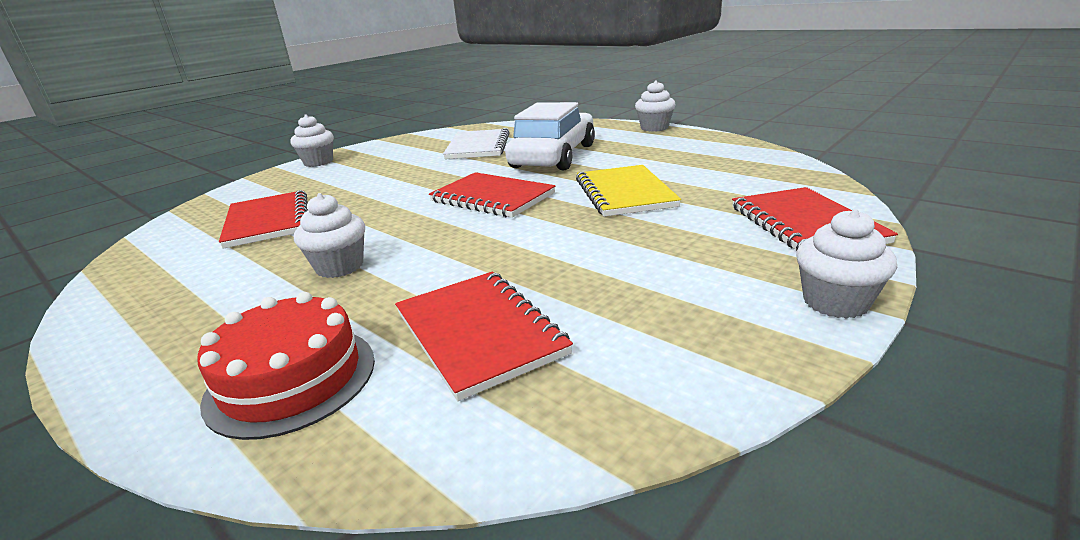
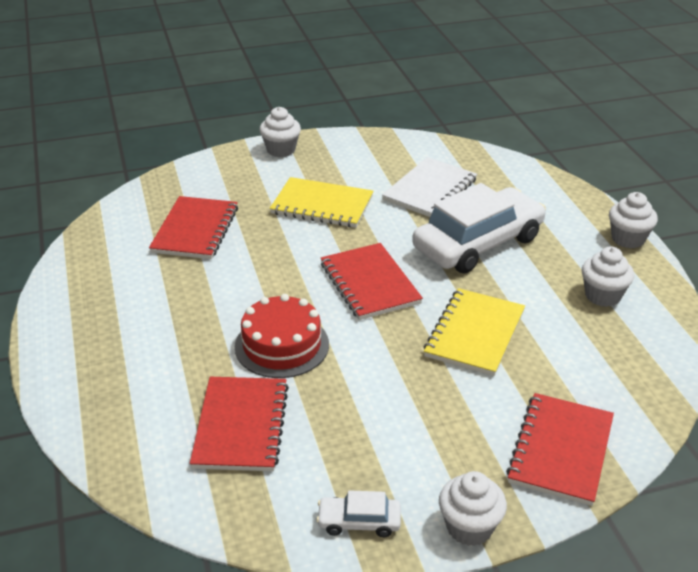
camera: 30 degrees right, 10 degrees up
(291, 379) = (127, 404): red cake -> red cake (282, 345)
(339, 267) = (208, 315): white cupcake -> white cupcake (602, 295)
(392, 175) = (322, 205): none -> yellow notebook
(731, 351) = (359, 522): none -> white car

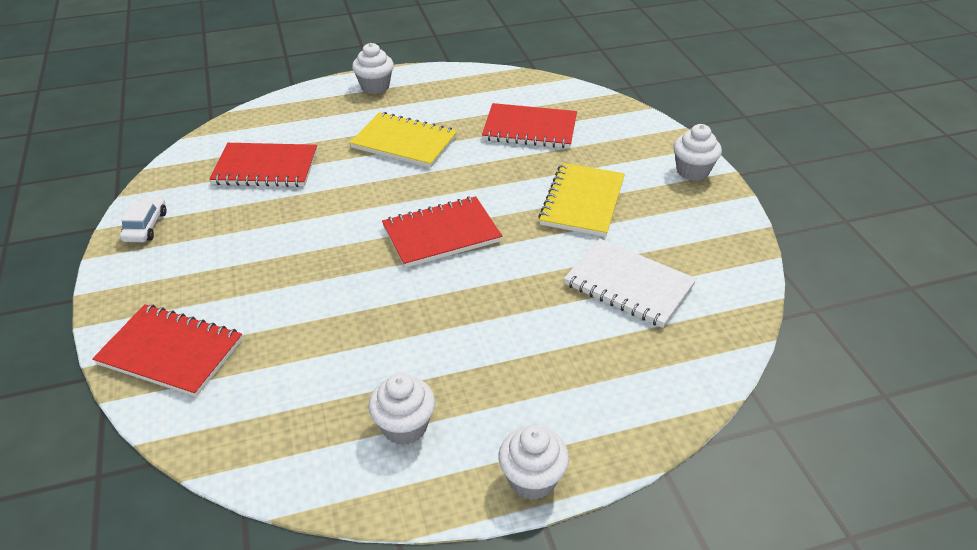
camera: 90 degrees right, 5 degrees up
(282, 345) = (356, 183): red cake -> none
(469, 527) = (112, 284): white cupcake -> white cupcake (375, 87)
(475, 334) = (351, 305): yellow notebook -> yellow notebook (404, 142)
(478, 243) = (515, 320): white car -> none

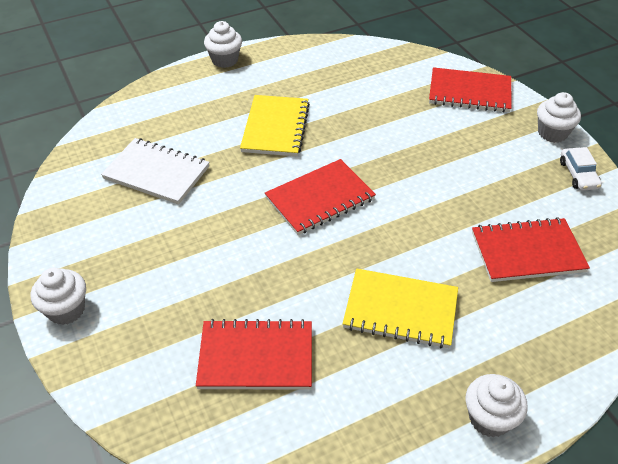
camera: 170 degrees right, 5 degrees up
(404, 426) = (302, 73): white cupcake -> white cupcake (552, 133)
(582, 202) = (192, 251): yellow notebook -> yellow notebook (275, 127)

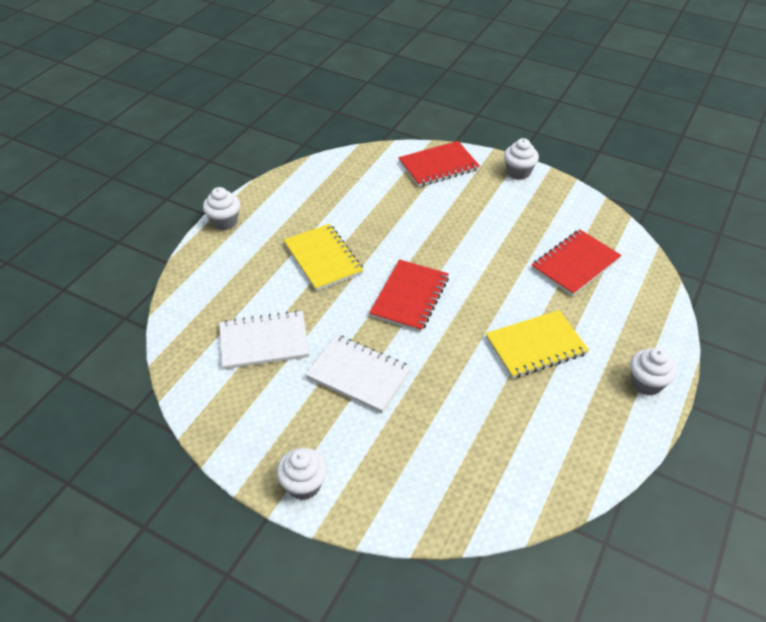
camera: 35 degrees left, 0 degrees up
(204, 243) = (358, 375): none -> white notebook
(256, 357) = (475, 432): red notebook -> none
(578, 174) = (559, 195): white car -> none

